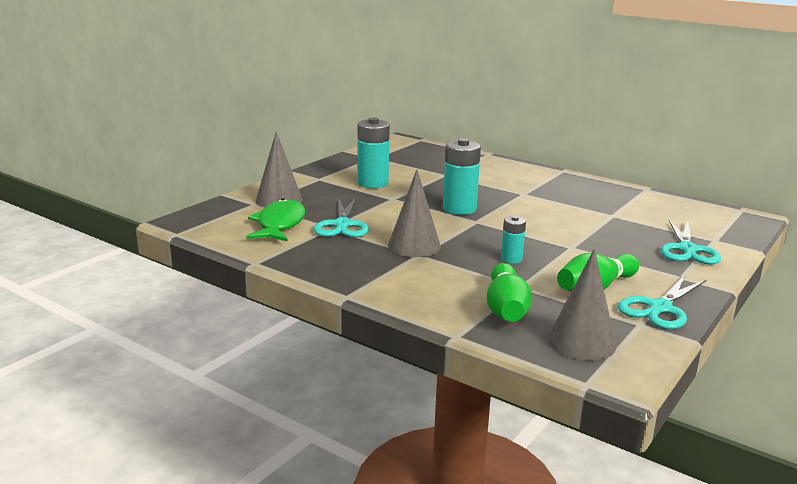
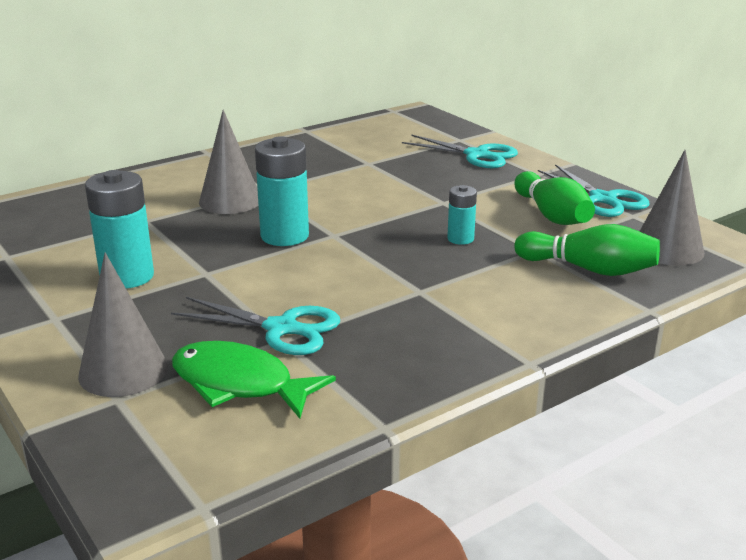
camera: 70 degrees left, 5 degrees up
(414, 246) = (390, 288): grey cone -> grey cone (230, 201)

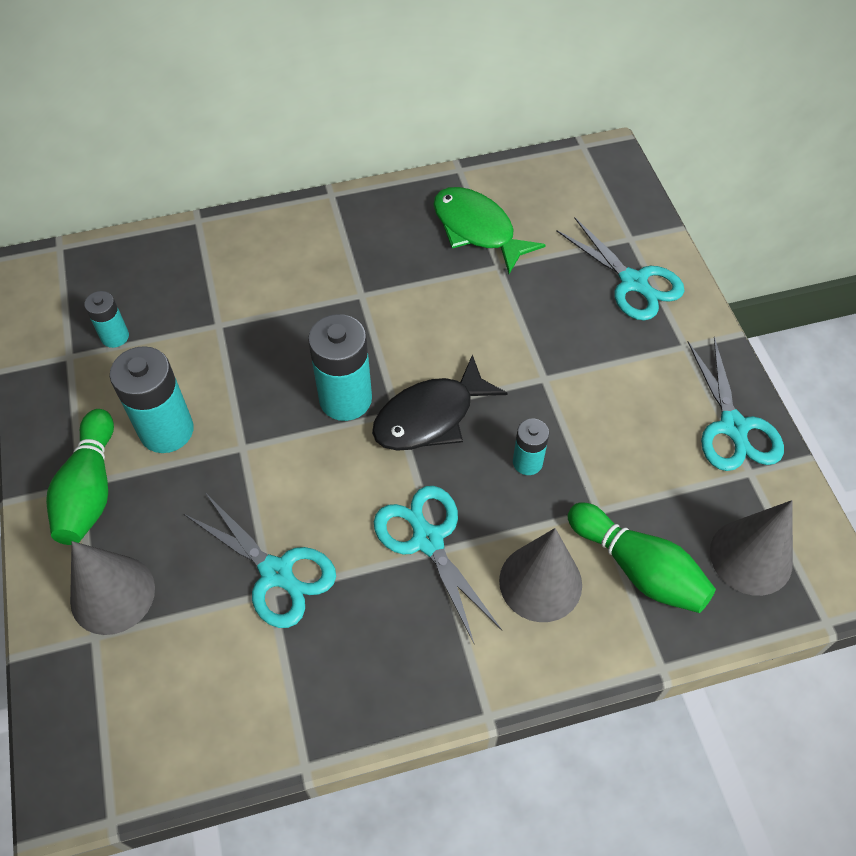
camera: 20 degrees right, 30 degrees up
(48, 240) = (115, 336): none -> turquoise battery
(230, 201) = (317, 309): grey cone -> grey cone (540, 582)
(239, 384) = (205, 652): green fish -> green fish (477, 230)
(364, 232) = (430, 416): none -> black fish
(407, 288) = (428, 540): none -> turquoise scissors
(552, 215) = (654, 444): green bowling pin -> green bowling pin (90, 489)

